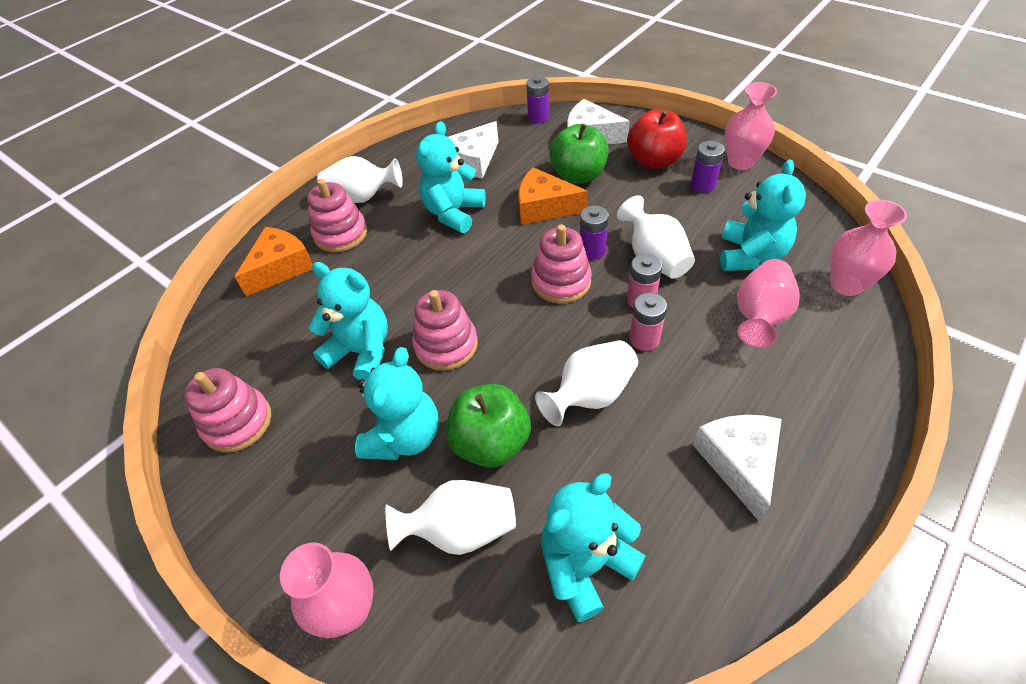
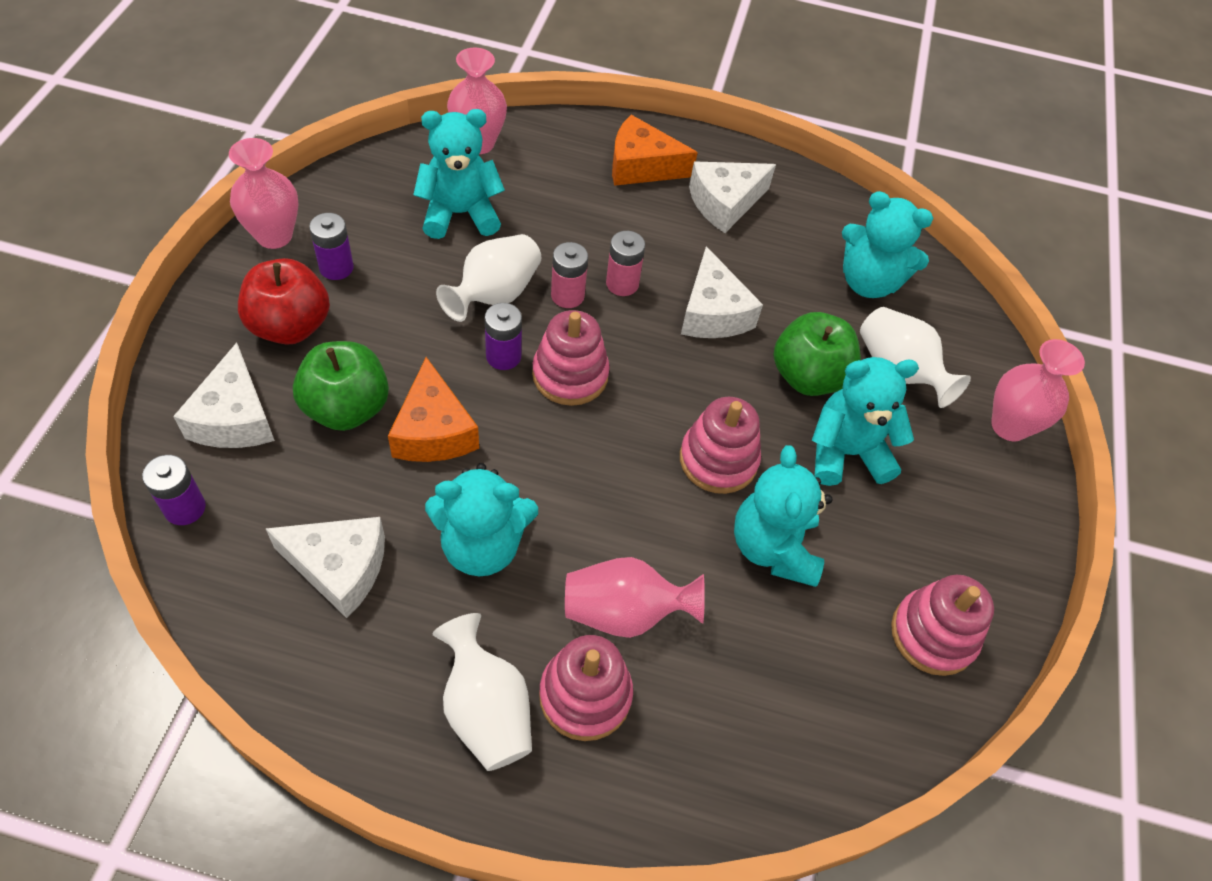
camera: 125 degrees left, 5 degrees up
(281, 268) = (691, 748): orange cheese -> orange cheese (641, 166)
(590, 395) = (713, 312): white vase -> white cheese
(760, 316) = (550, 201): pink vase -> pink vase (624, 612)

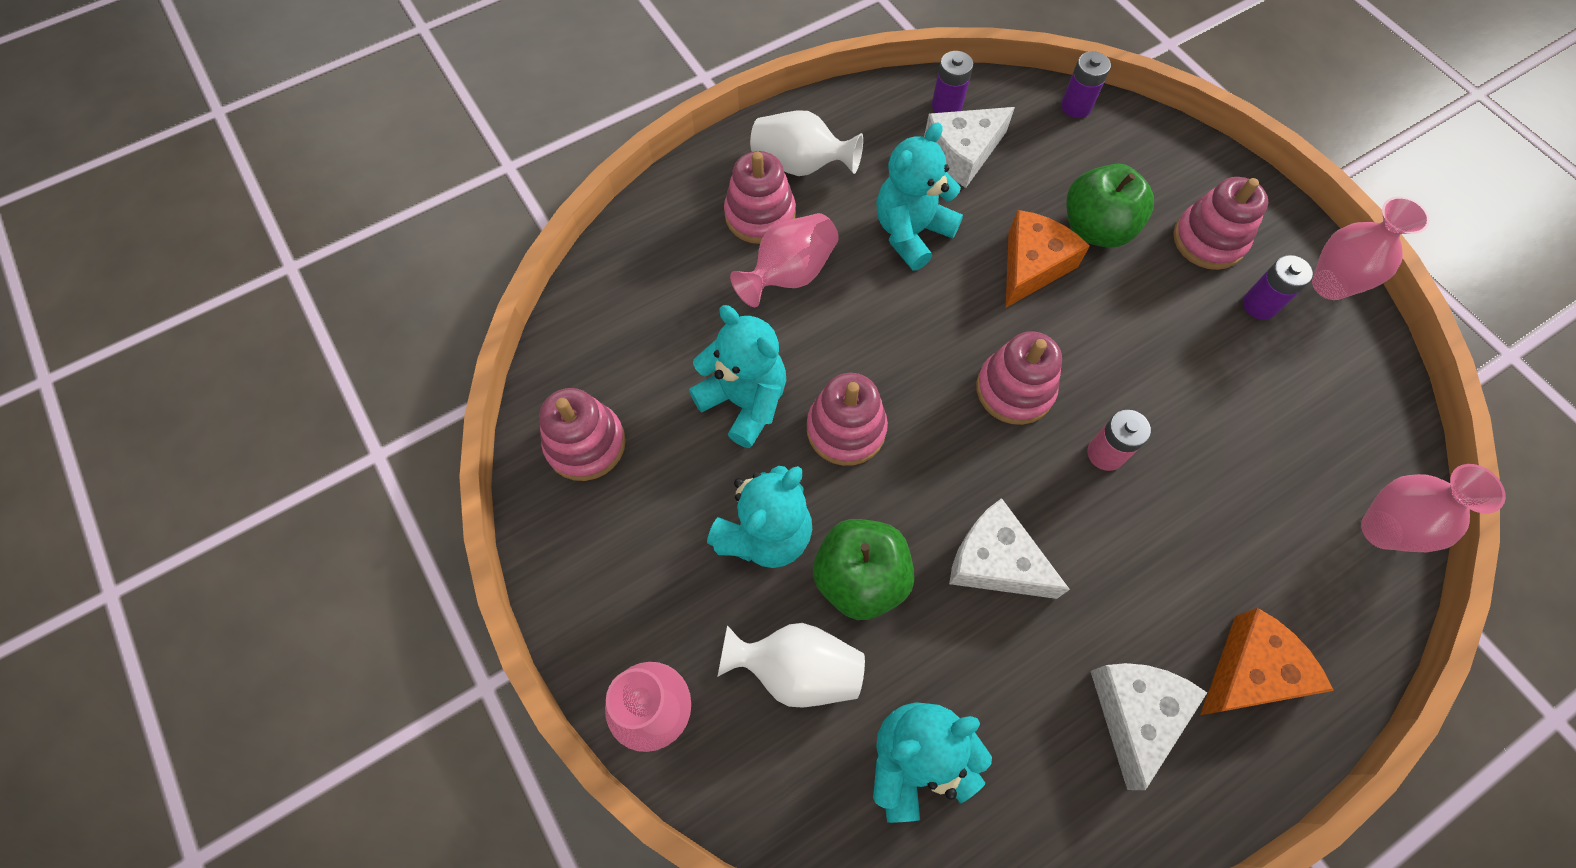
camera: 140 degrees right, 10 degrees up
(234, 417) = (1136, 165): white cheese -> none
(290, 326) = (1208, 240): red apple -> pink stacking toy
(433, 431) = (1032, 266): orange cheese -> orange cheese turned 90 degrees clockwise
(460, 214) = (1275, 440): turquoise teddy bear -> none
(494, 295) = (1147, 397): white vase -> none
(503, 356) = (1071, 357): purple battery -> purple battery (946, 106)
(622, 284) = (1088, 511): pink battery -> none

